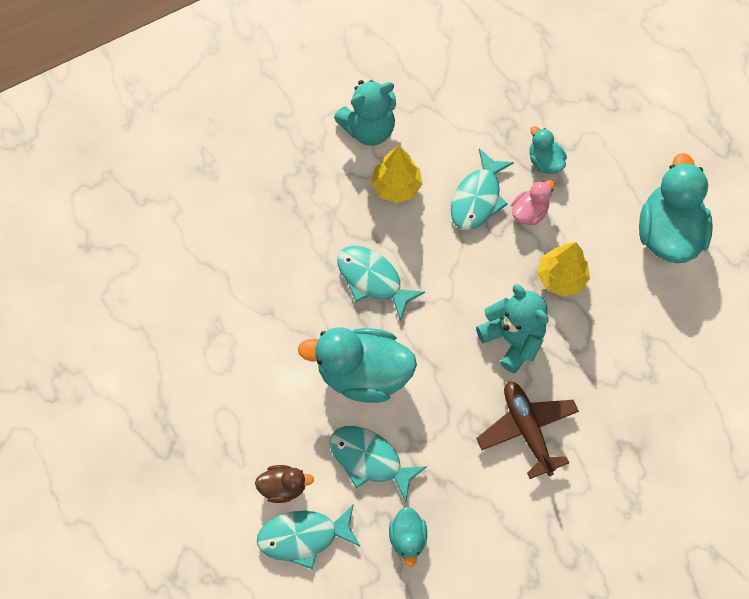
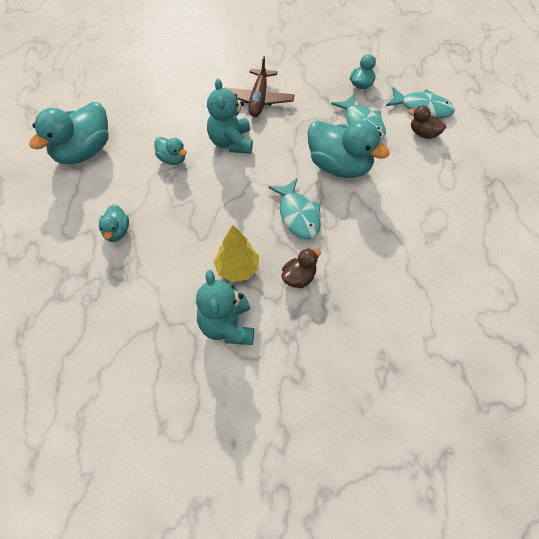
camera: 150 degrees left, 10 degrees down
(330, 209) = (299, 277): none -> brown duck
(368, 129) = (227, 326): turquoise teddy bear -> turquoise teddy bear turned 105 degrees counterclockwise
(477, 198) = (185, 231): turquoise fish -> none
(529, 212) = (157, 205): pink duck -> none
(561, 277) = (172, 159): yellow tree -> turquoise duck

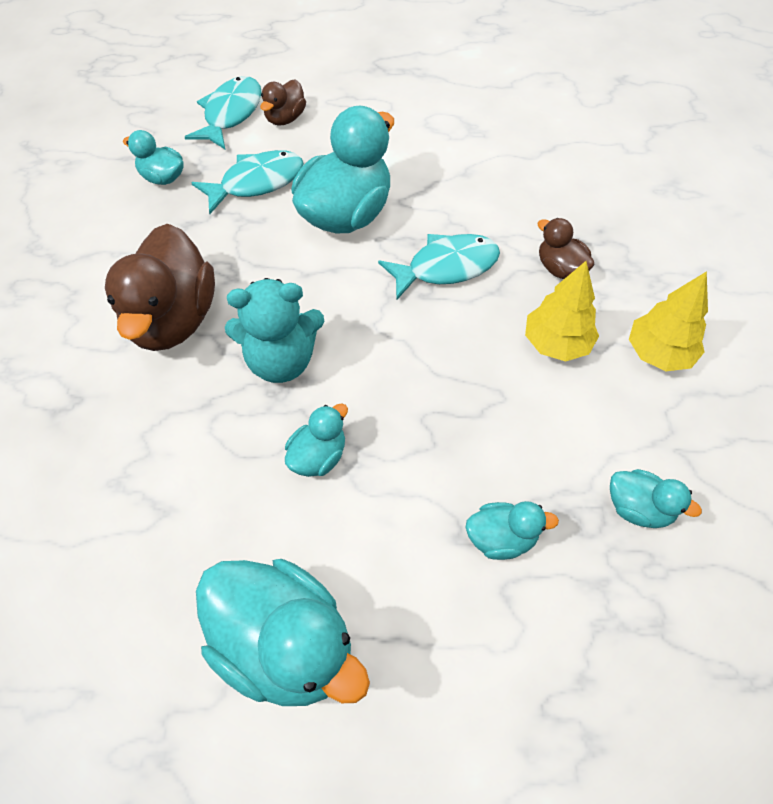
camera: 90 degrees left, 0 degrees up
(122, 297) = (638, 508): none -> turquoise duck
(227, 326) = (658, 353): turquoise teddy bear -> yellow tree
(259, 99) = (172, 319): brown plane -> brown duck

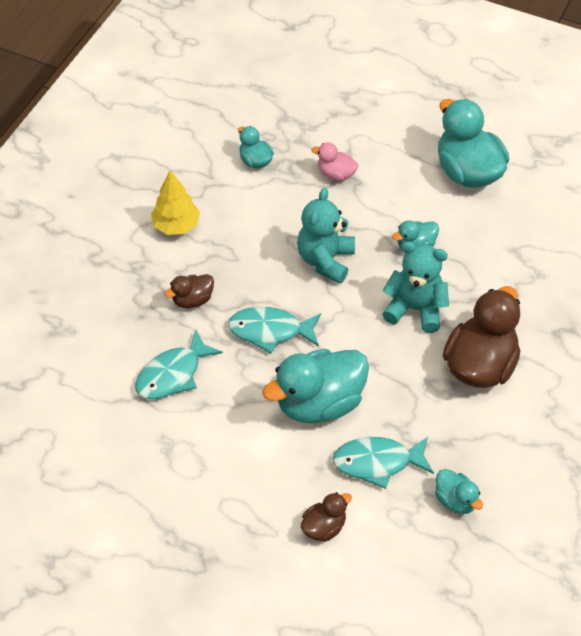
camera: 155 degrees left, 5 degrees down
(230, 114) = (372, 554): turquoise fish -> turquoise fish (173, 374)
(433, 382) = (325, 260): none -> turquoise teddy bear
(501, 538) = (336, 174): turquoise duck -> pink duck
(556, 343) = (233, 254): yellow tree -> none
(560, 268) = (192, 300): brown duck -> brown duck turned 75 degrees clockwise

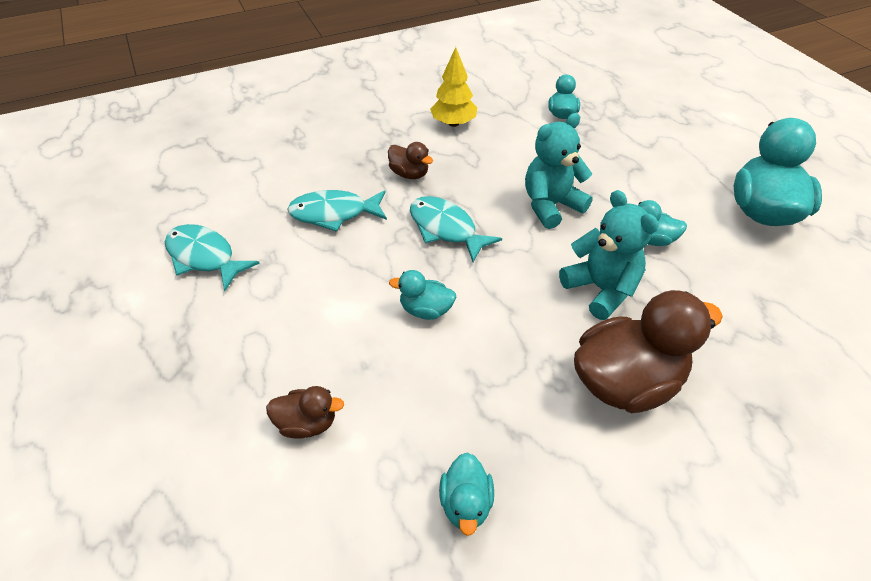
camera: 40 degrees right, 5 degrees down
(192, 300) = (409, 174): brown duck -> brown duck turned 150 degrees counterclockwise
(319, 403) = (425, 310): turquoise duck -> turquoise duck, size x0.49
(336, 174) = (623, 153): pink duck -> none
(377, 462) = (423, 400): turquoise fish -> turquoise fish (204, 257)

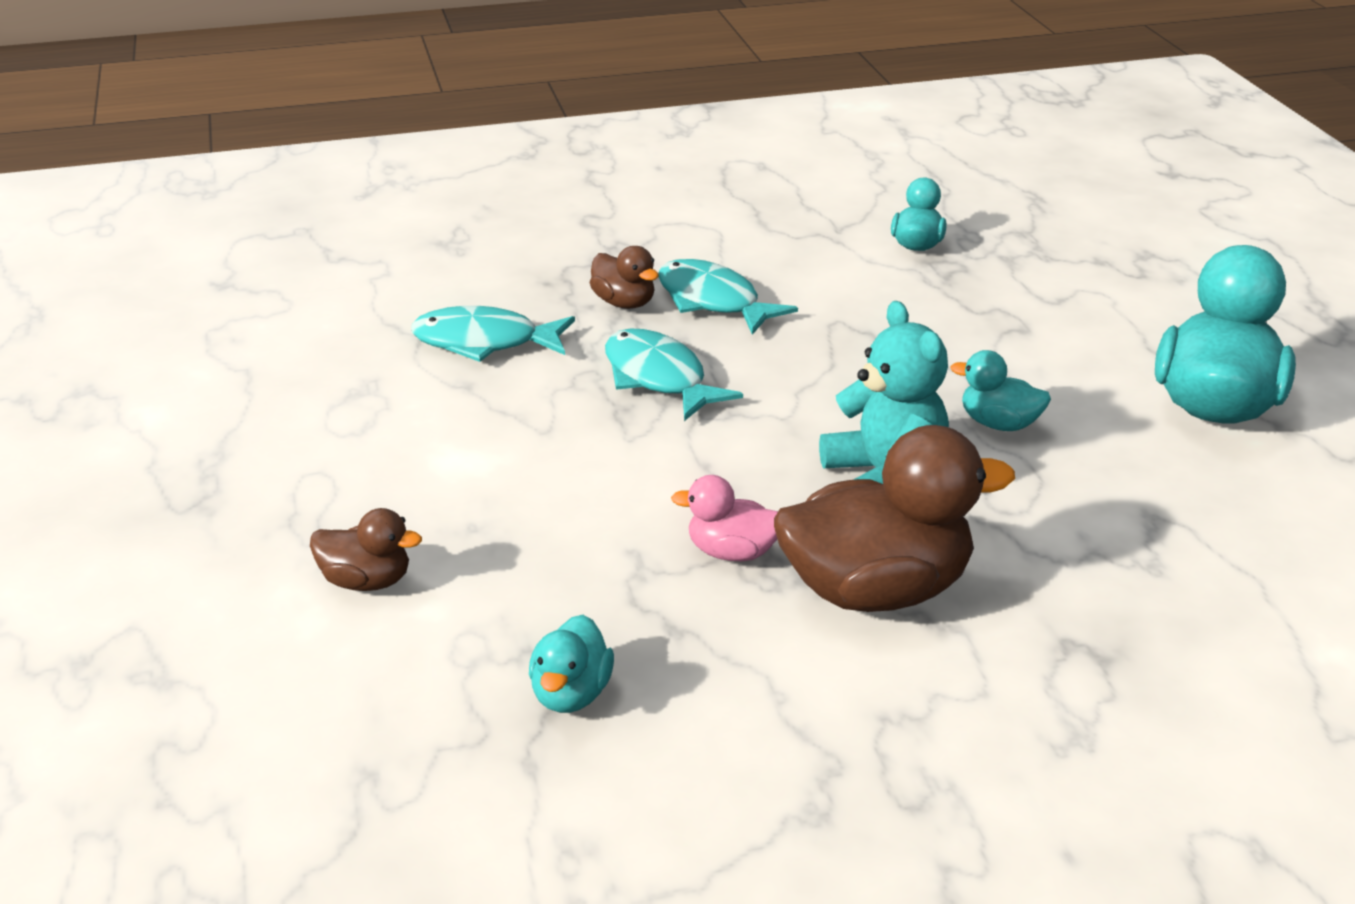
camera: 10 degrees right, 15 degrees down
(204, 257) = (268, 376): turquoise fish -> turquoise fish (713, 301)
(425, 310) = (590, 473): turquoise duck -> none
(453, 123) = (723, 242): yellow tree -> none
(530, 363) = (732, 552): none -> pink duck
(551, 205) = (846, 365): turquoise teddy bear -> none

